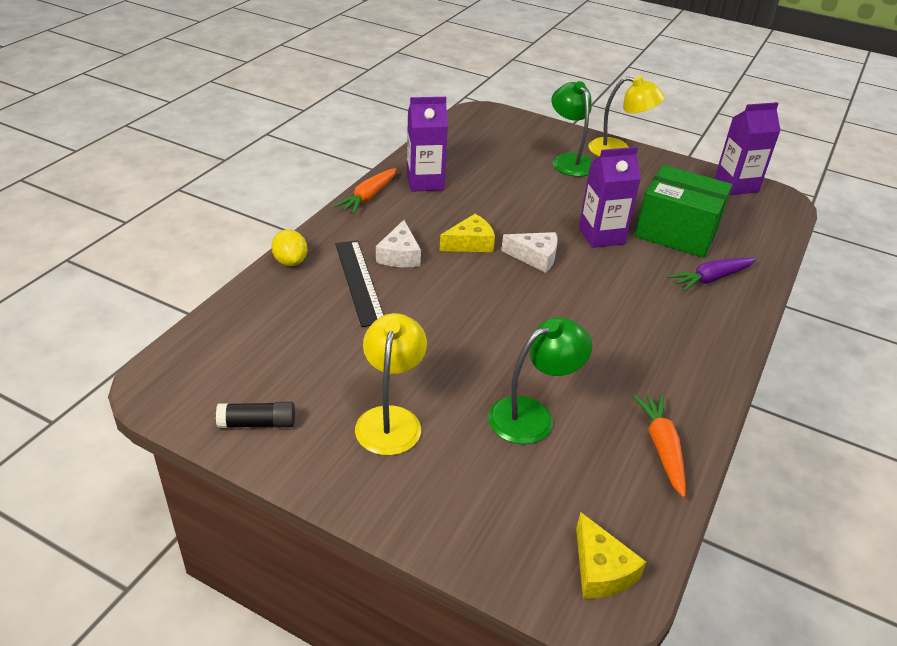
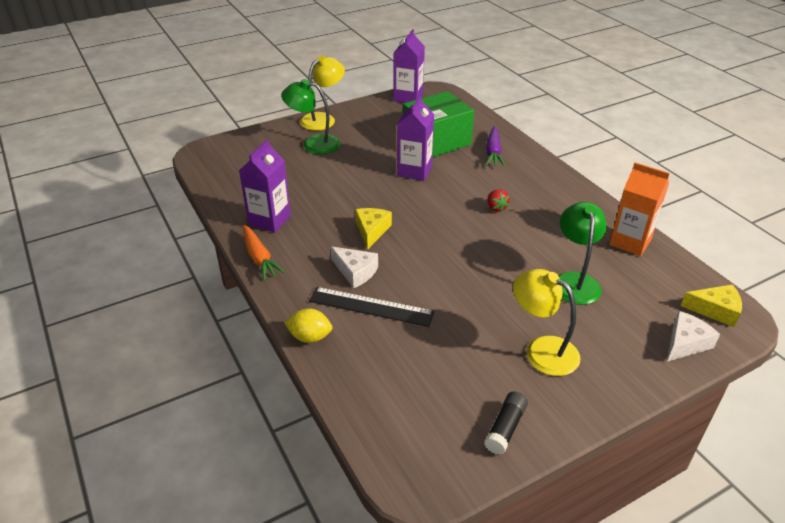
camera: 55 degrees left, 0 degrees up
(535, 257) = (414, 209): white cheese -> white cheese (685, 343)
(603, 313) = (496, 208): none -> red strawberry
(662, 448) = (630, 242): orange carrot -> orange carton

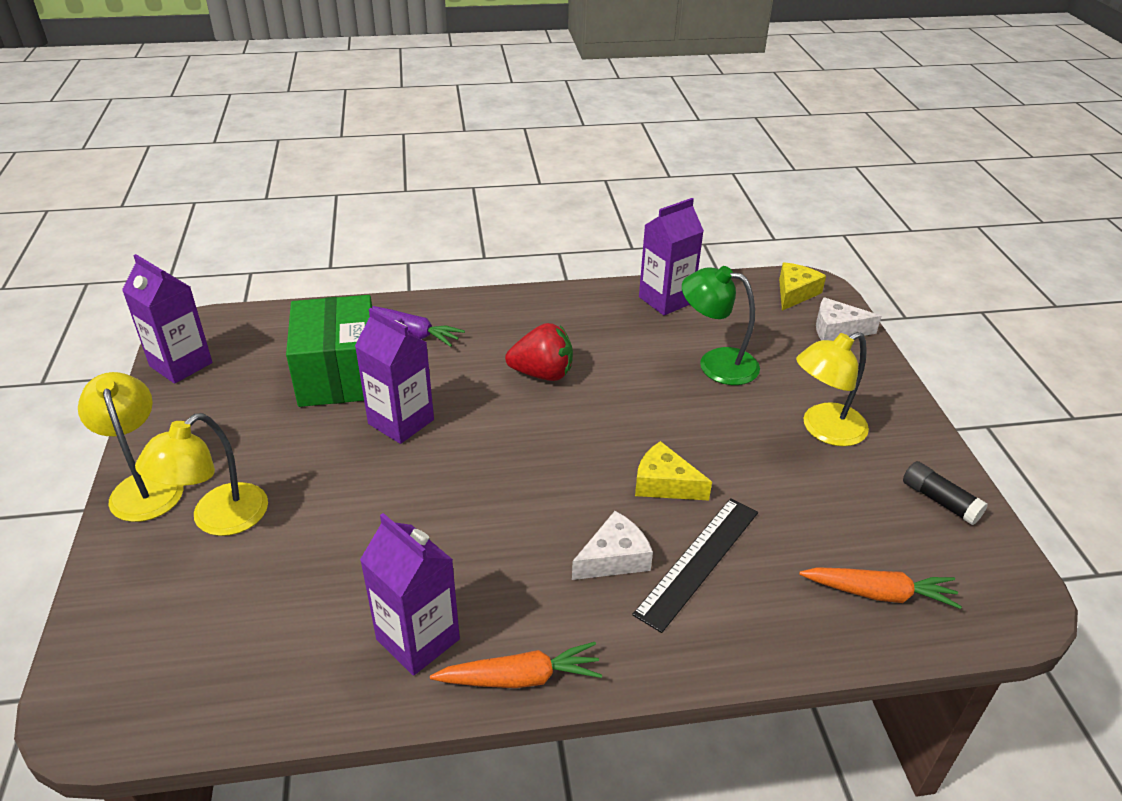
camera: 70 degrees left, 0 degrees up
(310, 337) = (742, 651): yellow lemon -> none
(313, 144) = (218, 519): green lamp -> yellow lamp
(372, 231) = (524, 512): yellow cheese -> yellow cheese (664, 484)
(387, 398) = (879, 593): none -> orange carrot
(496, 208) = (542, 374): red strawberry -> red strawberry, size x1.75
(630, 242) = (666, 300): orange carton -> purple carton
(685, 343) = (837, 329): white cheese -> white cheese turned 60 degrees counterclockwise

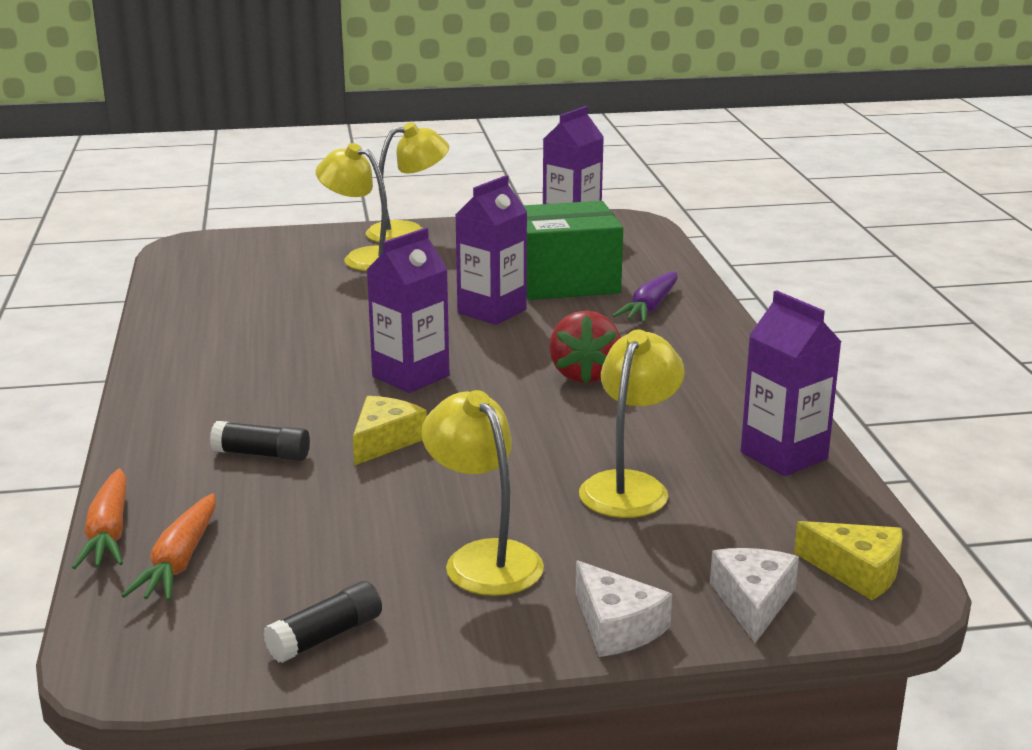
camera: 90 degrees right, 15 degrees down
(418, 639) = (210, 333): purple carton -> purple carton (410, 376)
(520, 678) = (153, 372): orange carrot -> orange carrot (108, 533)
(614, 558) = (278, 411): white cheese -> white cheese (616, 626)
(698, 561) = (262, 454): black ruler -> black glue stick
(716, 363) = (629, 486): green lamp -> yellow lamp

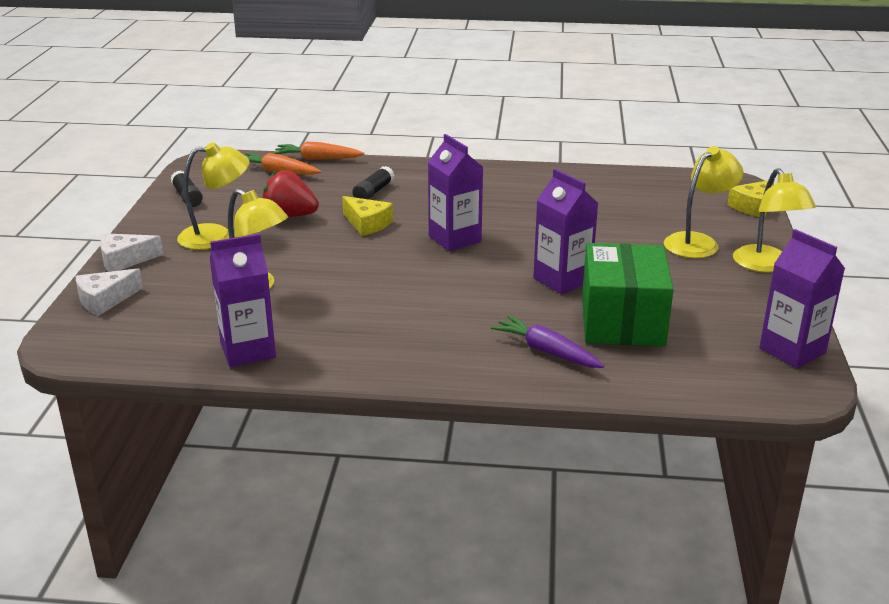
camera: 105 degrees right, 5 degrees up
(584, 375) = (423, 299): red strawberry -> red strawberry (289, 216)
(753, 602) = (105, 300): white cheese -> white cheese turned 120 degrees clockwise
(857, 571) = (97, 339): yellow cheese -> yellow cheese (753, 207)

